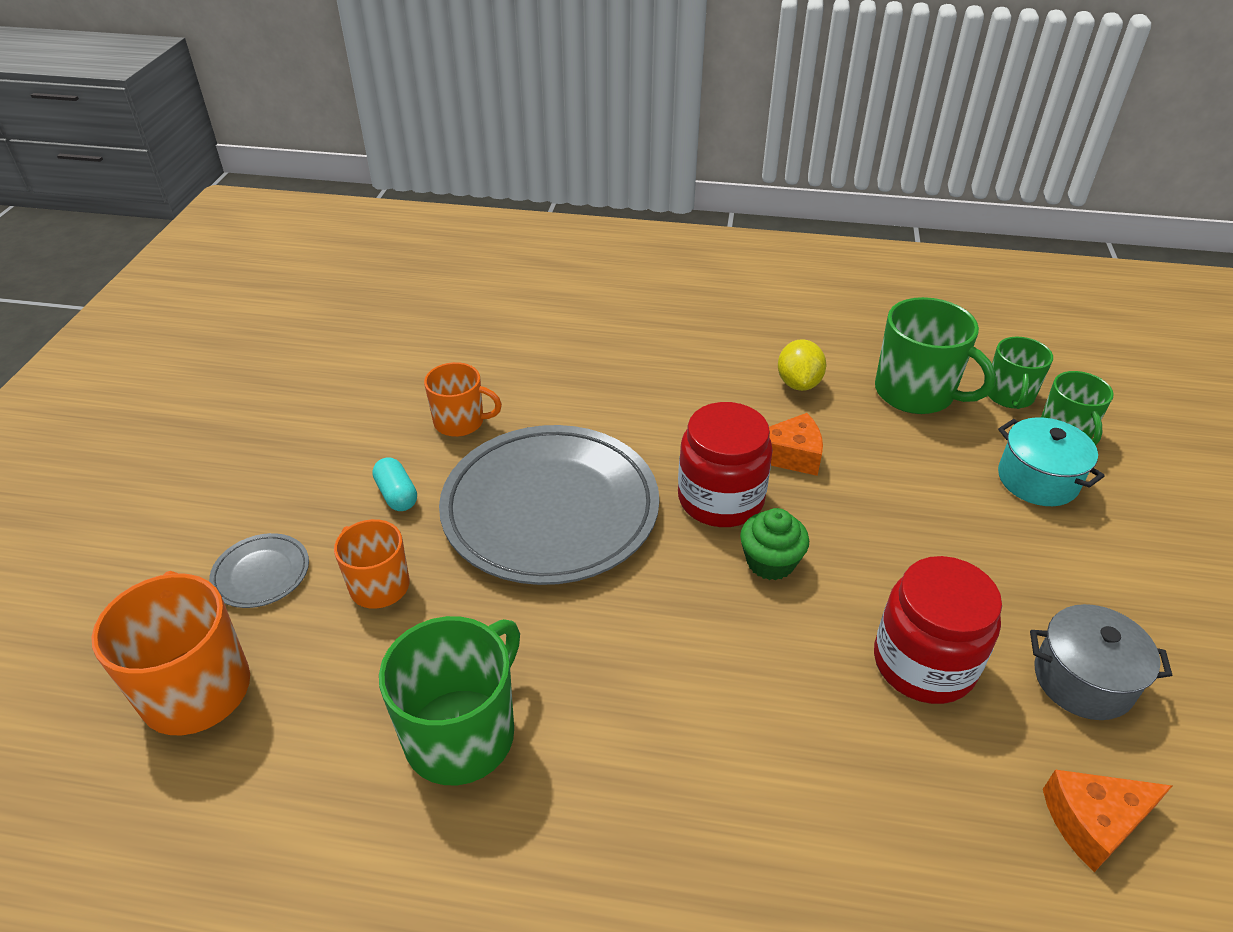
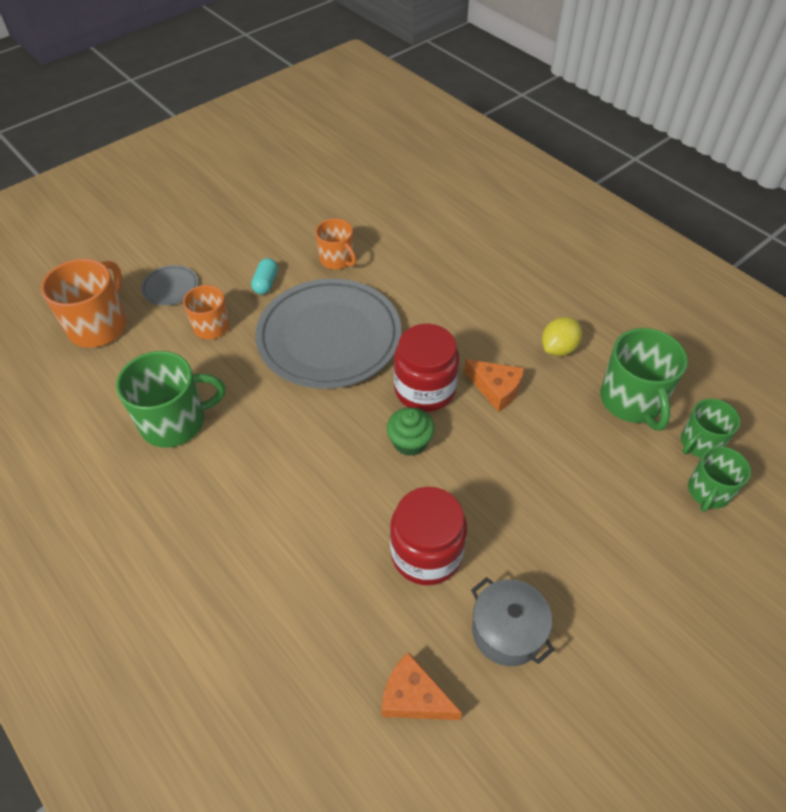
camera: 40 degrees right, 10 degrees up
(1037, 480) = (642, 507): turquoise pot -> none

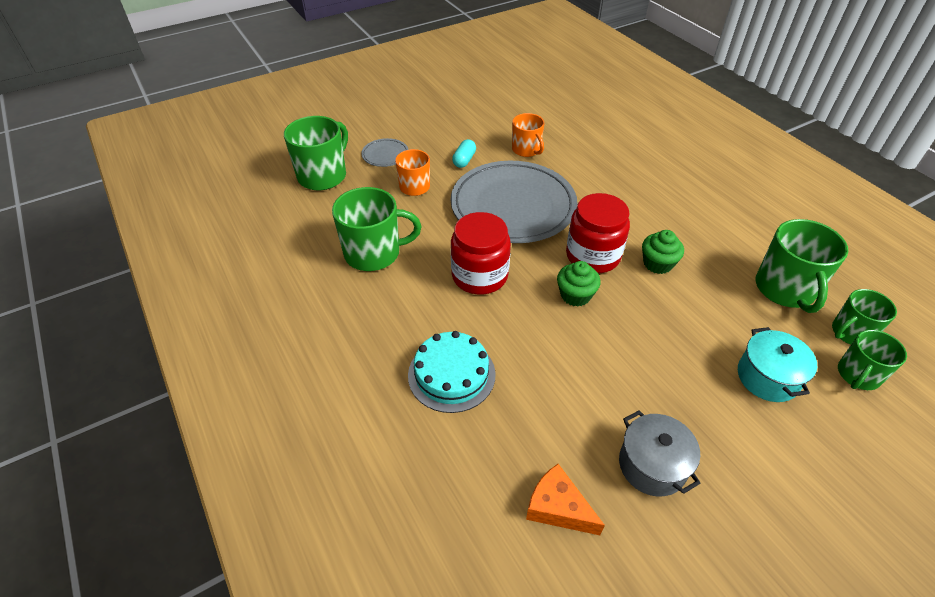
camera: 10 degrees right, 5 degrees down
(99, 326) = (323, 176): orange mug -> green mug
(283, 561) = (451, 374): none -> turquoise cake
(426, 553) = (581, 387): red jar -> red jar (479, 275)
(496, 389) = (657, 263): orange cheese -> green cupcake
(558, 348) = (718, 239): yellow lemon -> none
(618, 509) = (767, 377): none -> turquoise pot

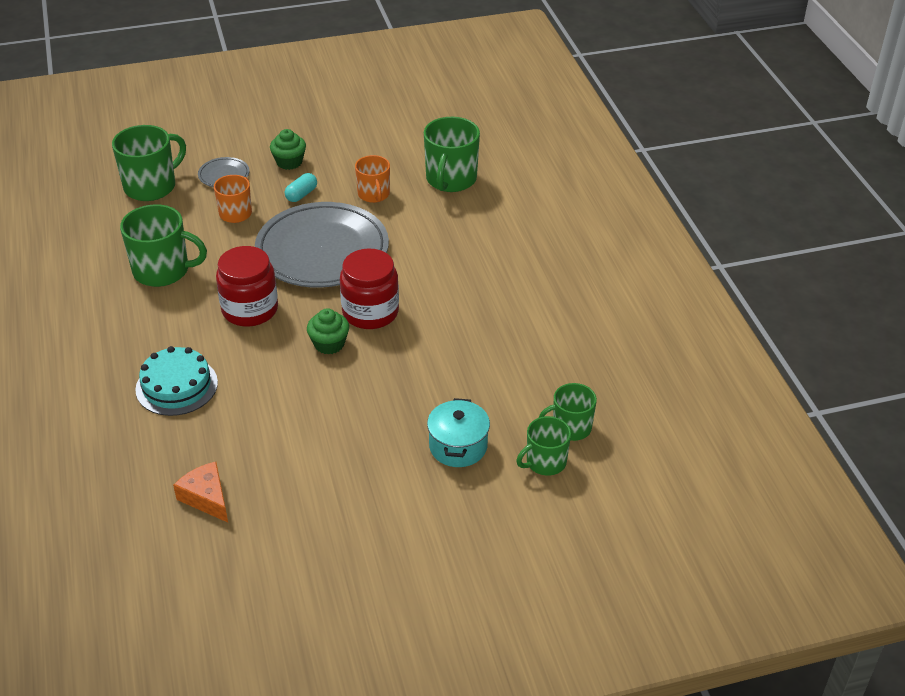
camera: 15 degrees right, 5 degrees down
(652, 465) = (304, 487): grey pot -> none
(657, 263) = (429, 331): green cupcake -> green cupcake (289, 162)
(785, 289) = (539, 379): green mug -> green mug (451, 179)

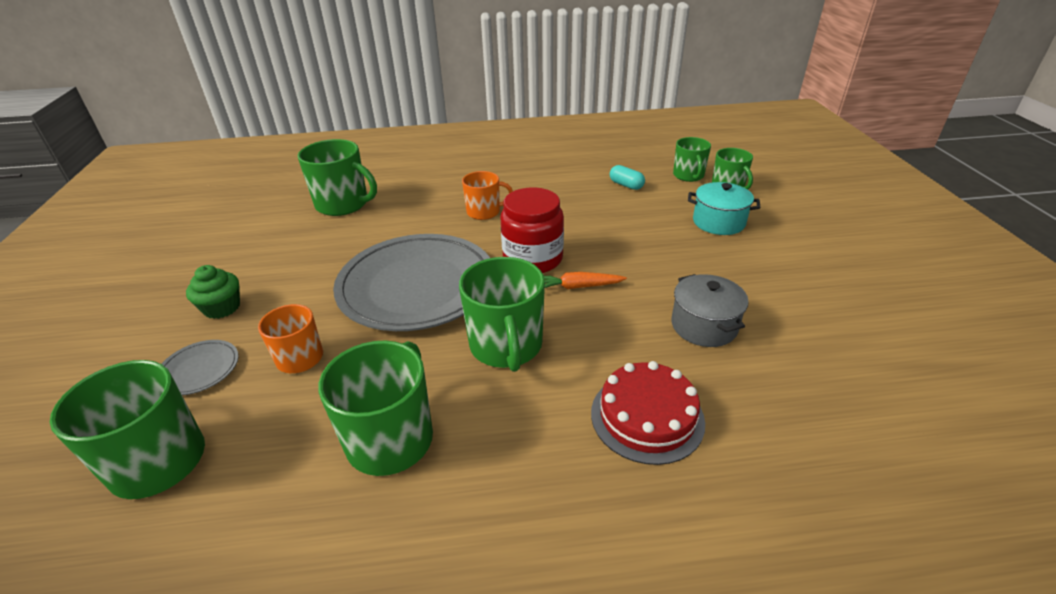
camera: 80 degrees left, 5 degrees down
(176, 386) = (647, 417): turquoise cake -> red cake
(206, 498) = (839, 385): orange cheese -> none
(250, 309) = (506, 346): red jar -> green mug
(278, 422) = (704, 326): none -> grey pot
(301, 194) = (299, 299): turquoise capsule -> turquoise capsule (626, 185)
(329, 344) = (578, 287): green cupcake -> orange carrot
(374, 194) = (336, 248): orange mug -> orange mug (484, 212)

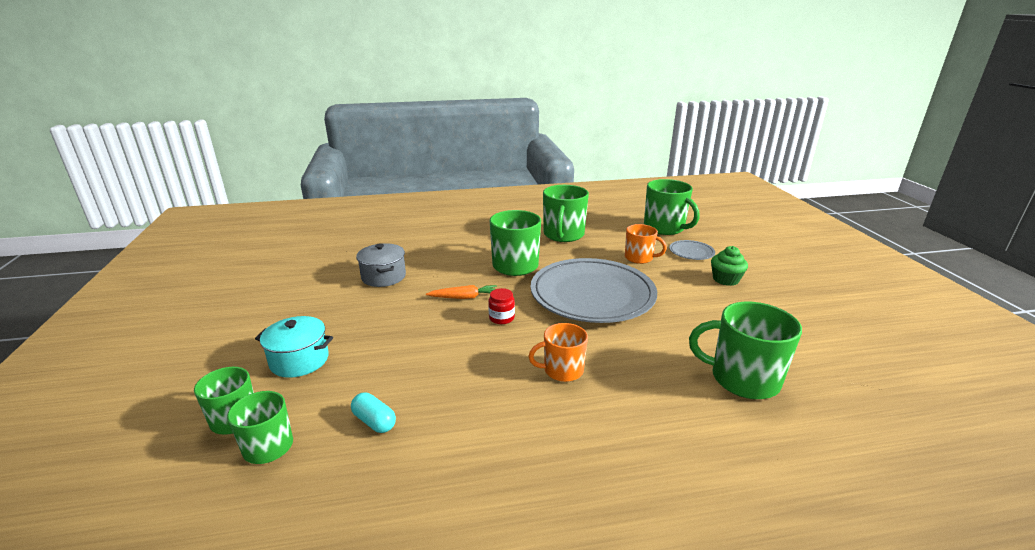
camera: 175 degrees right, 10 degrees down
(532, 259) = (501, 318): red jar -> red jar, size x0.47
(647, 417) = (439, 243): red cake -> none

